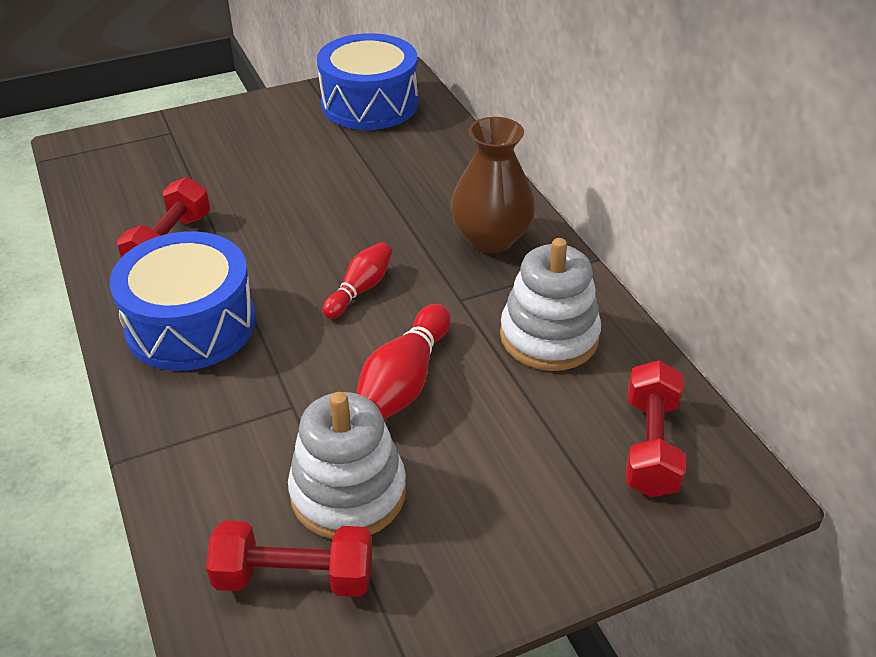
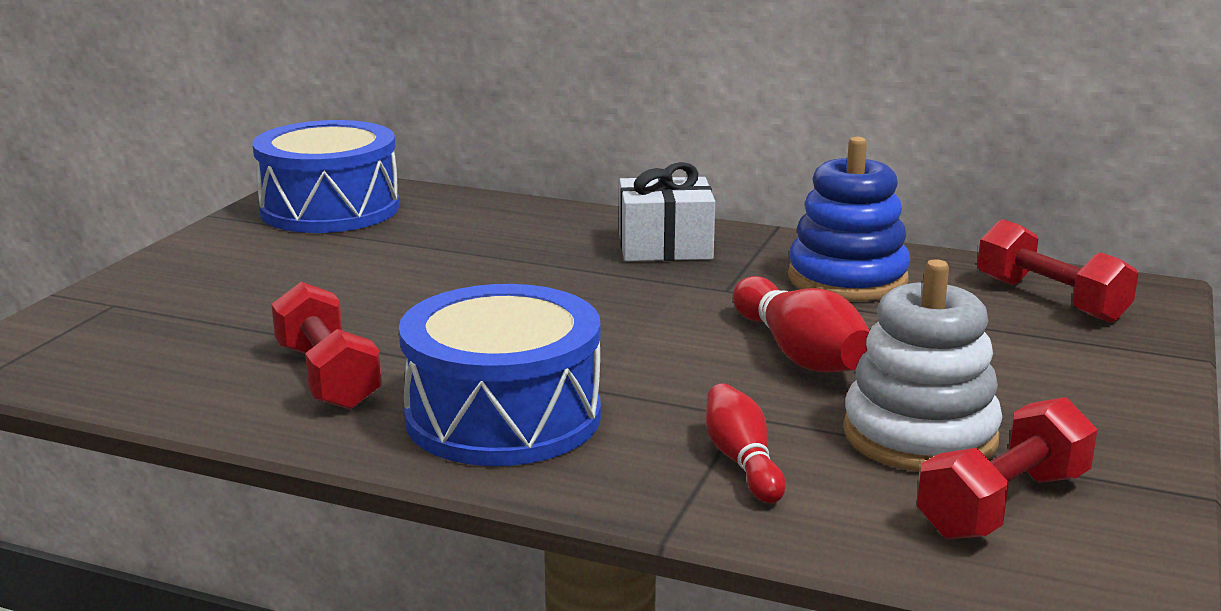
camera: 45 degrees left, 20 degrees down
(360, 289) = (622, 321): red bowling pin -> red bowling pin (742, 461)
(491, 239) = (665, 247): brown vase -> white gift
(549, 336) = (847, 279): white stacking toy -> blue stacking toy

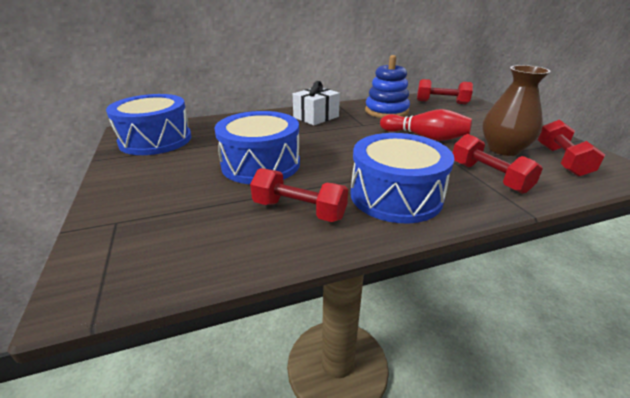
camera: 40 degrees left, 10 degrees up
(403, 296) = (261, 164): none -> blue drum
(742, 461) = (488, 177): red bowling pin -> red dumbbell
(919, 436) = (503, 149): white stacking toy -> brown vase

